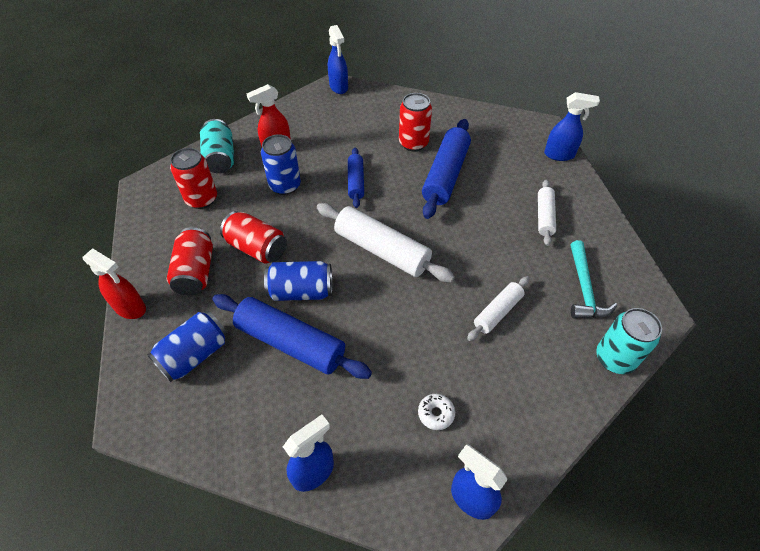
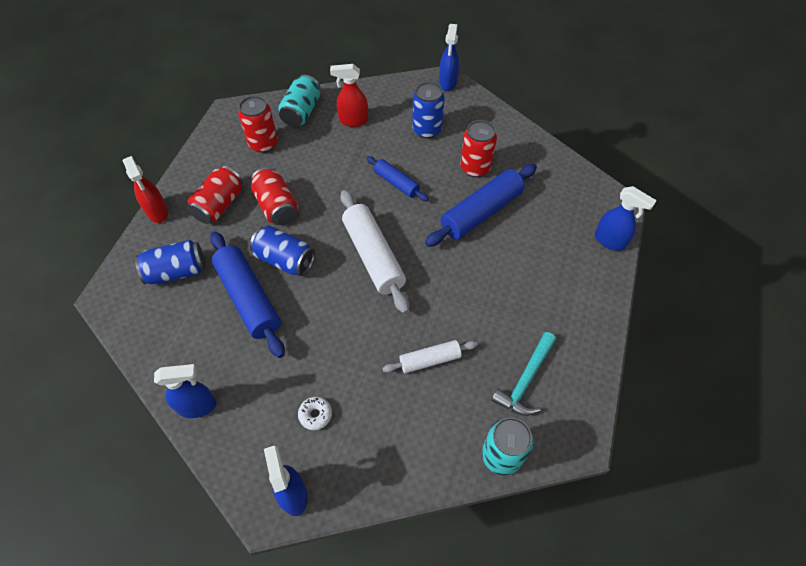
camera: 30 degrees right, 5 degrees up
(285, 186) = (335, 160): blue can -> blue can (427, 130)
(356, 182) = (396, 183): blue rolling pin -> blue rolling pin turned 75 degrees counterclockwise
(544, 216) = (543, 295): white rolling pin -> none

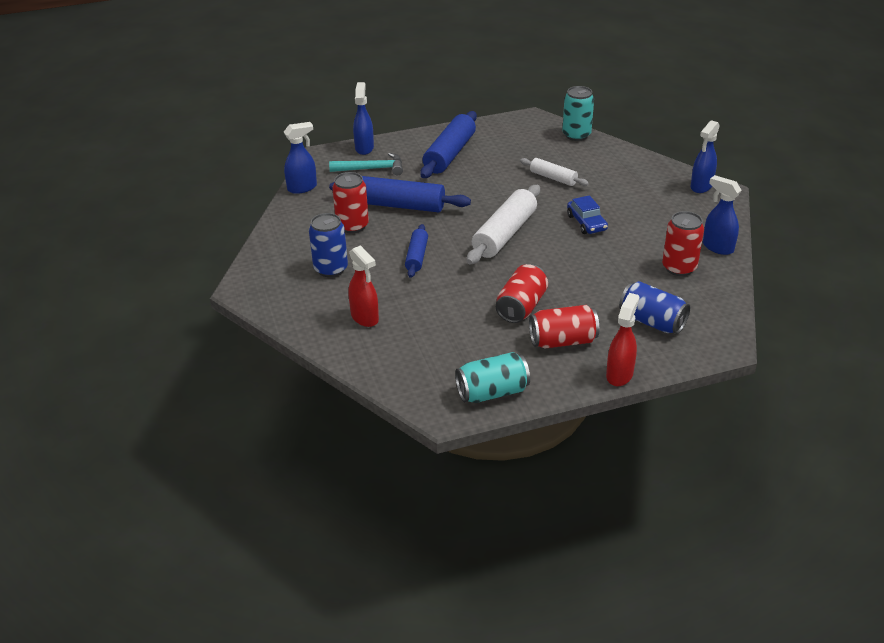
camera: 125 degrees left, 20 degrees down
(249, 298) = (619, 271): blue rolling pin -> blue rolling pin (449, 154)
(263, 143) = (460, 359): red can -> red can (679, 268)
(285, 260) = (564, 273): blue can -> none
(301, 112) = (388, 359): turquoise can -> turquoise can (492, 392)
(315, 415) = (650, 201): white donut -> none
(333, 329) = (586, 223): none -> blue car
(448, 83) = (247, 285): blue spray bottle -> blue spray bottle (302, 188)
(526, 380) = (518, 143): turquoise hammer -> turquoise hammer (371, 169)

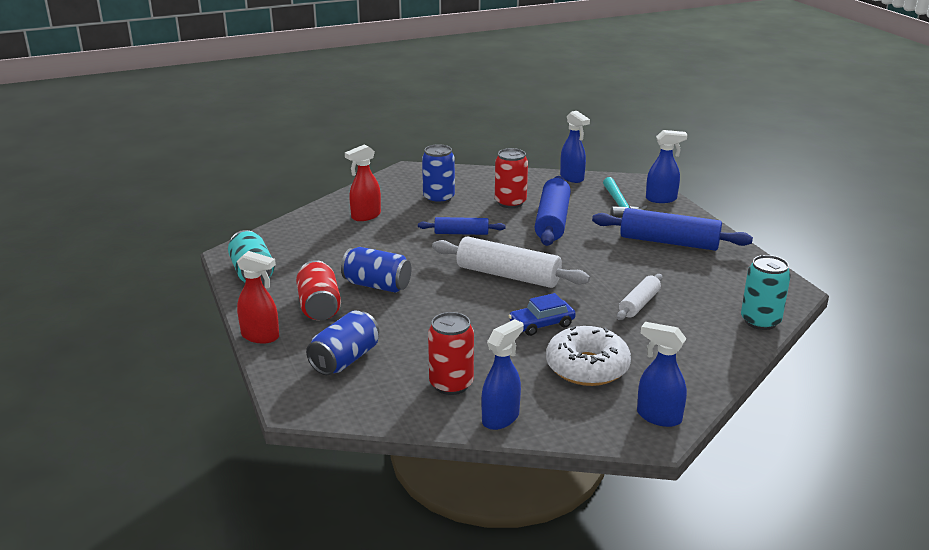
camera: 85 degrees right, 10 degrees down
(521, 307) = (377, 285): red can -> blue can
(646, 208) = (587, 367): none -> white donut

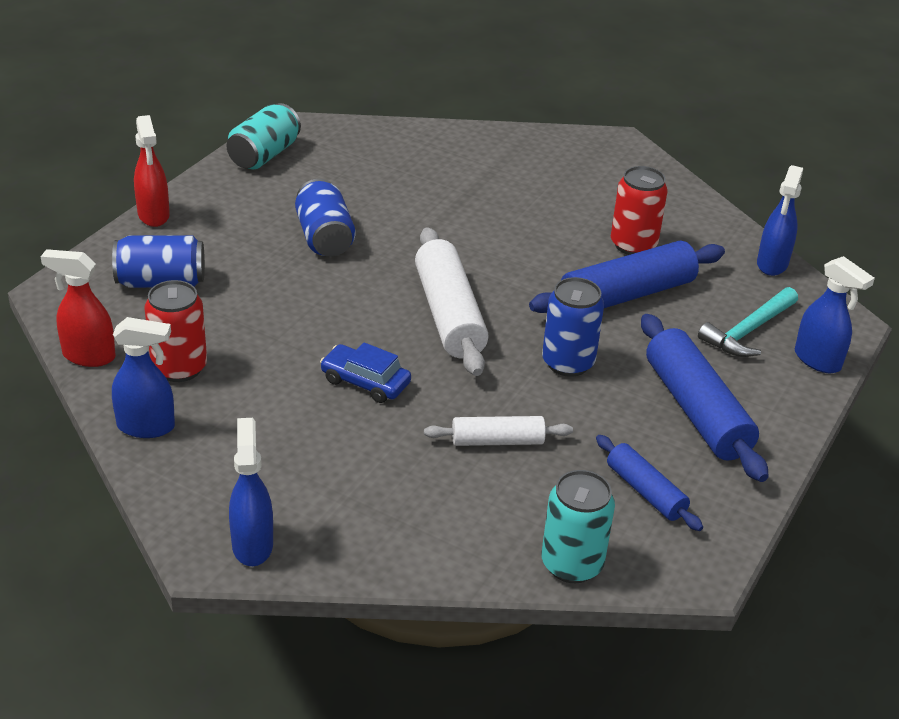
camera: 50 degrees right, 10 degrees up
(319, 307) = (243, 222): red can -> none
(365, 216) = (465, 164): red spray bottle -> red spray bottle (88, 356)
(438, 198) = (573, 191): blue can -> blue can (568, 363)
(461, 233) = (509, 242): blue rolling pin -> blue rolling pin (645, 491)
(587, 367) = (306, 451): white donut -> none

